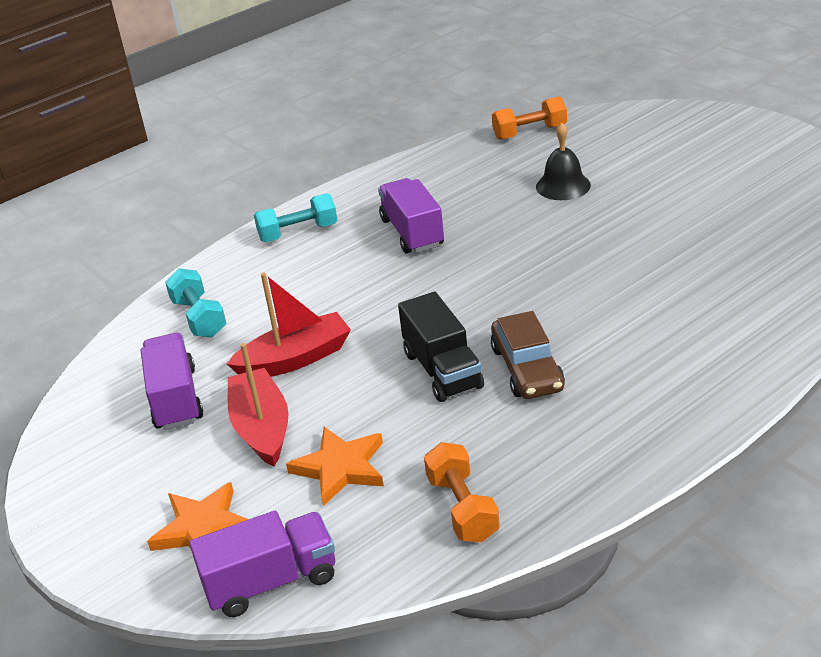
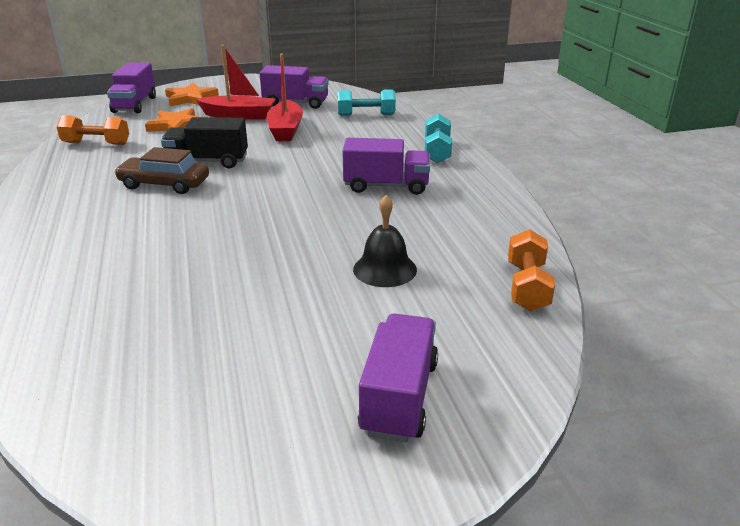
camera: 110 degrees right, 5 degrees down
(690, 140) = (399, 397): none -> purple truck

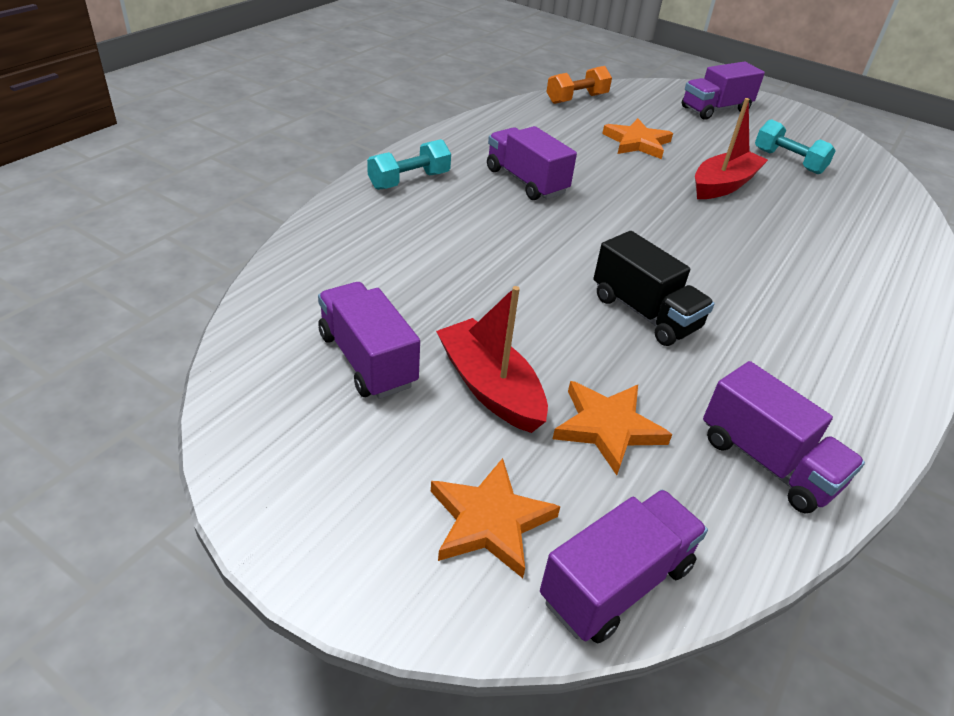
camera: 135 degrees left, 10 degrees up
(96, 144) = (767, 462): orange dumbbell -> purple truck
(164, 184) = (724, 308): brown car -> none
(286, 130) = (482, 308): red boat -> red boat (723, 185)
(366, 115) = (347, 267): turquoise dumbbell -> turquoise dumbbell (788, 161)
(385, 269) = (637, 143): black bell -> orange star

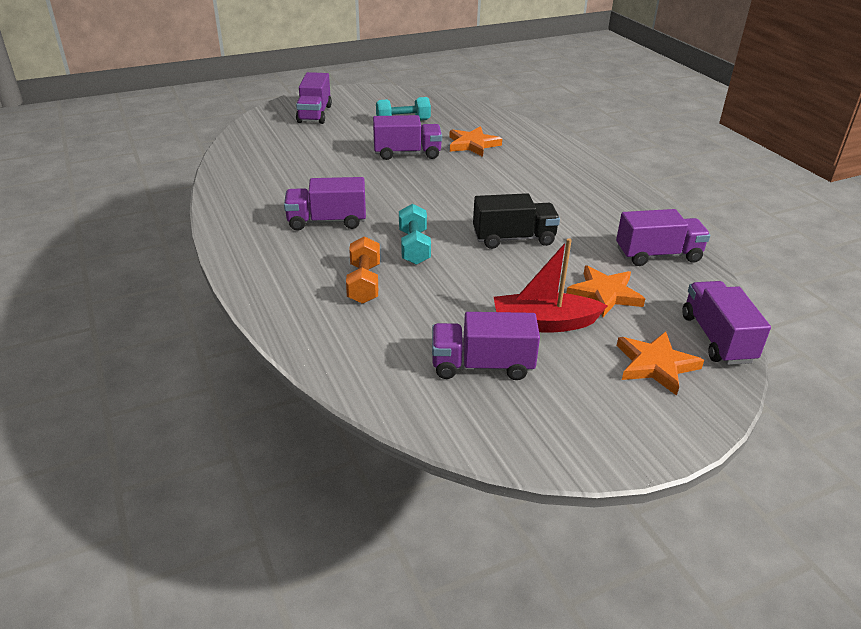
camera: 55 degrees left, 5 degrees down
(409, 181) = (271, 271): turquoise dumbbell -> turquoise dumbbell (414, 247)
(576, 99) = (235, 155): orange dumbbell -> orange dumbbell (364, 283)
(637, 143) = (324, 159): orange star -> orange star (473, 144)
(723, 185) = (407, 153): red boat -> purple truck

